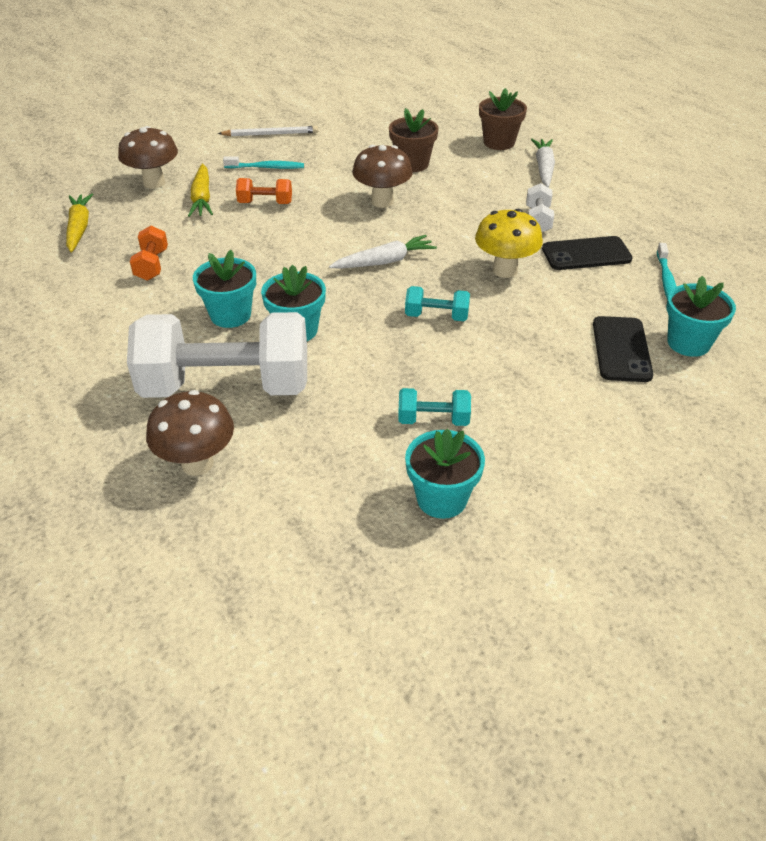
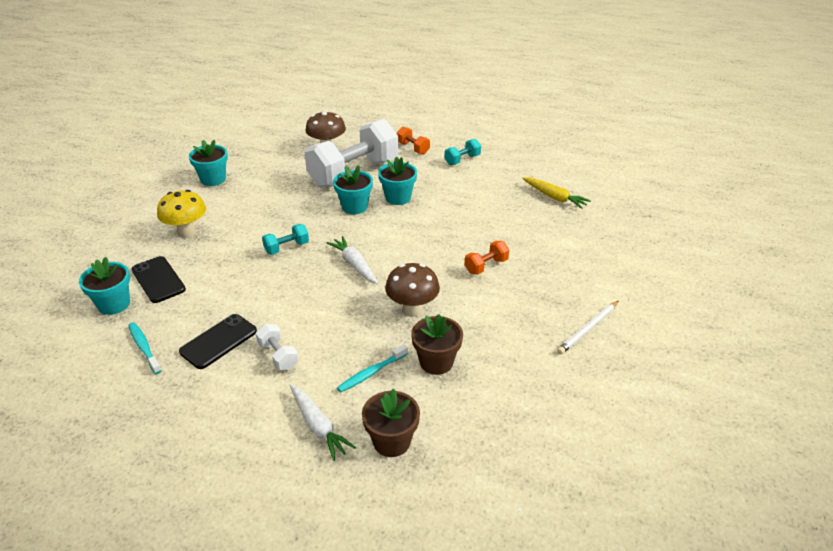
camera: 140 degrees right, 5 degrees down
(152, 265) = (479, 199): orange dumbbell -> orange dumbbell (413, 148)
(154, 183) = (577, 243): brown mushroom -> none
(202, 198) = (529, 248): yellow carrot -> none
(266, 167) = (534, 294): turquoise toothbrush -> turquoise toothbrush (372, 372)
(384, 262) = (354, 265): white carrot -> white carrot turned 120 degrees clockwise
(433, 420) = (242, 202): turquoise dumbbell -> turquoise dumbbell (462, 160)
(505, 270) = (270, 298): yellow mushroom -> yellow mushroom (187, 232)

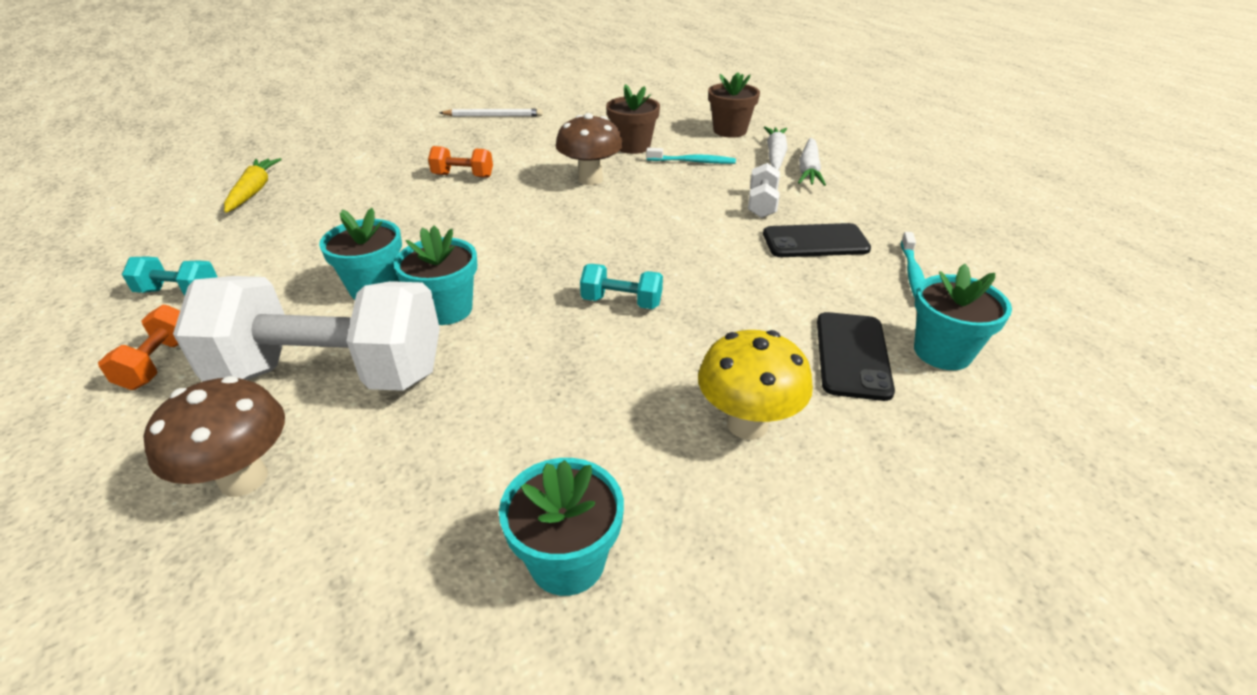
camera: 135 degrees left, 0 degrees up
(354, 265) = (575, 239): white carrot -> white carrot (808, 170)

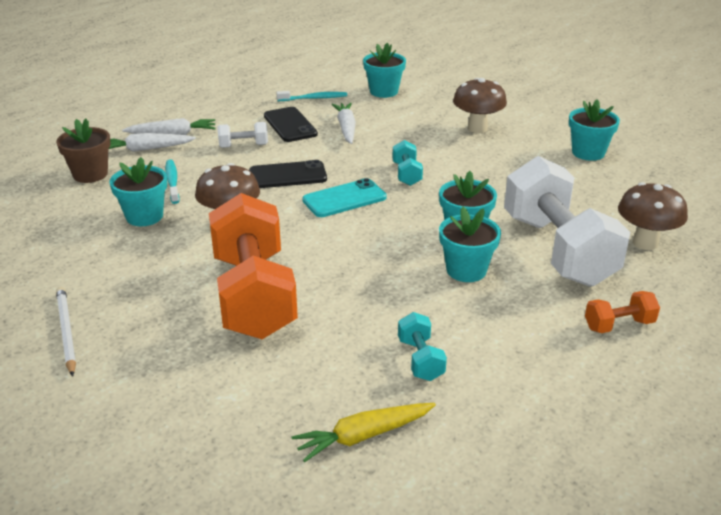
camera: 110 degrees left, 5 degrees down
(179, 292) = (553, 369): turquoise dumbbell -> turquoise dumbbell (420, 359)
(463, 176) = (253, 295): orange dumbbell -> orange dumbbell, size x2.41
(590, 244) = (344, 199): none -> turquoise phone
(632, 146) = (144, 216): brown flower pot -> turquoise flower pot
(747, 424) = (477, 128): yellow mushroom -> brown mushroom
(791, 283) = (346, 128): none -> white carrot
(852, 355) = (404, 110): black phone -> black phone (288, 175)

